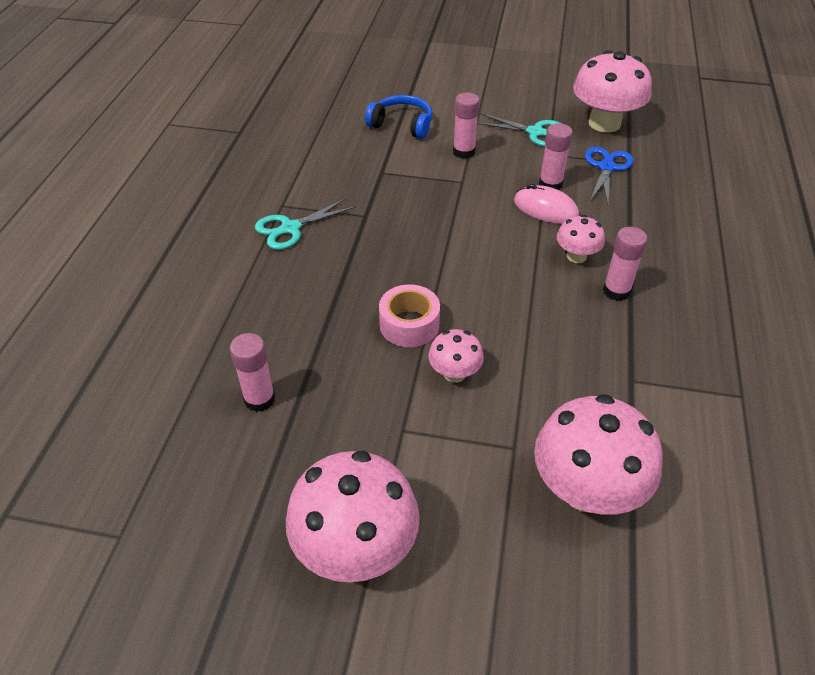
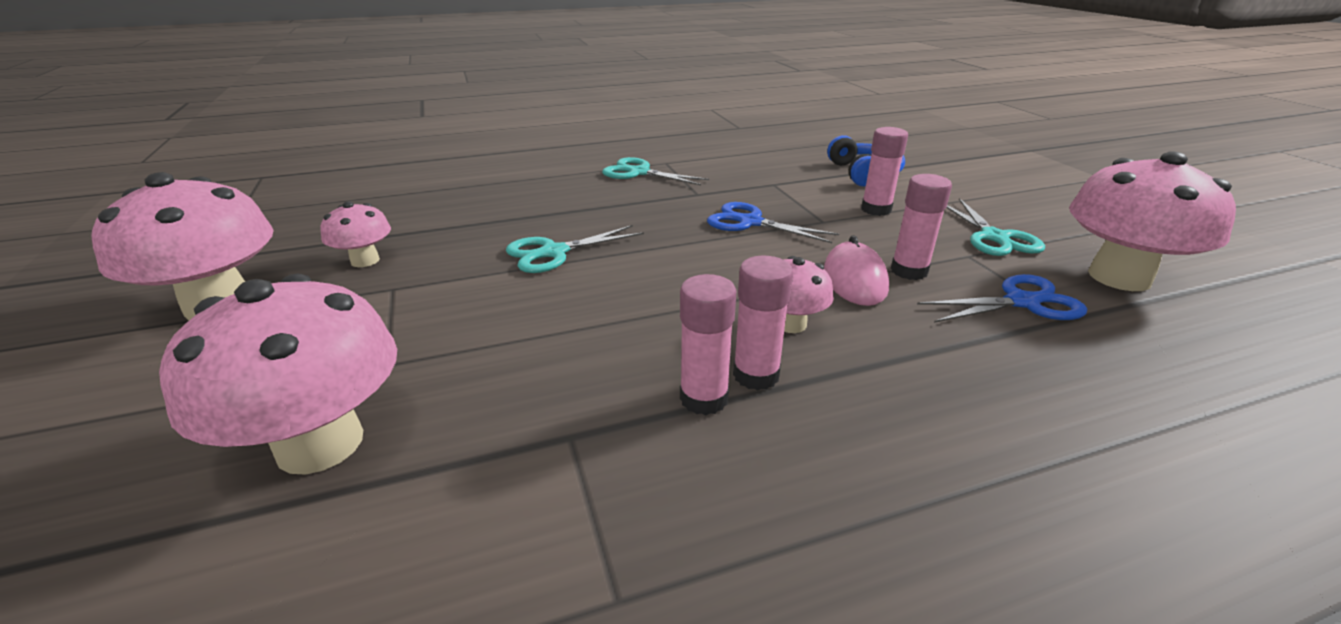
camera: 60 degrees right, 15 degrees down
(259, 399) = (407, 217): pink glue stick -> pink glue stick (704, 398)
(409, 325) = (554, 252): pink tape -> turquoise scissors
(438, 212) = (750, 222): none -> blue scissors
(454, 373) = (495, 295): pink mushroom -> pink mushroom (365, 260)

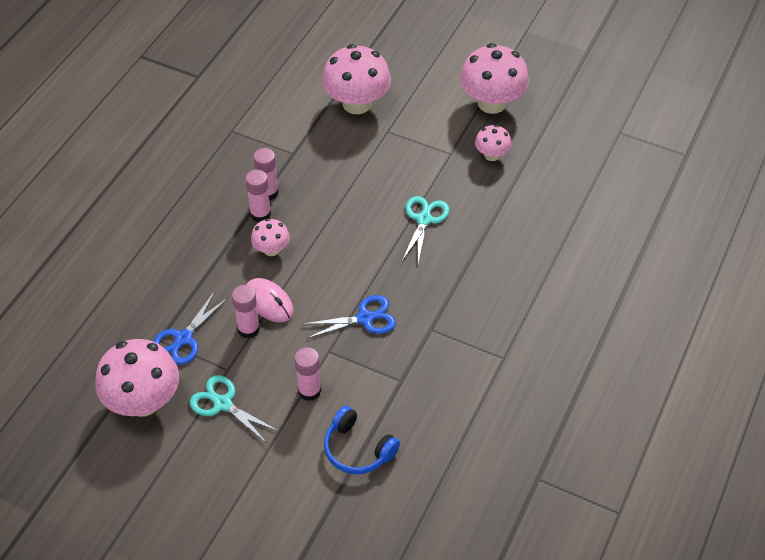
camera: 135 degrees right, 20 degrees up
(639, 173) = (498, 329): turquoise scissors -> none

